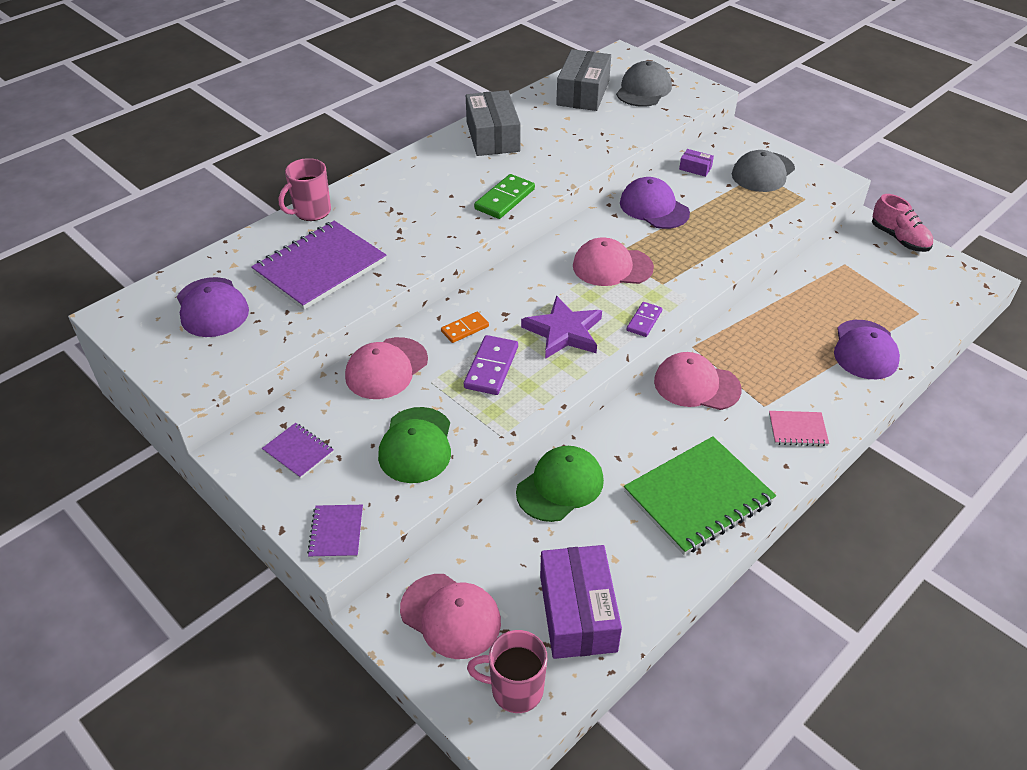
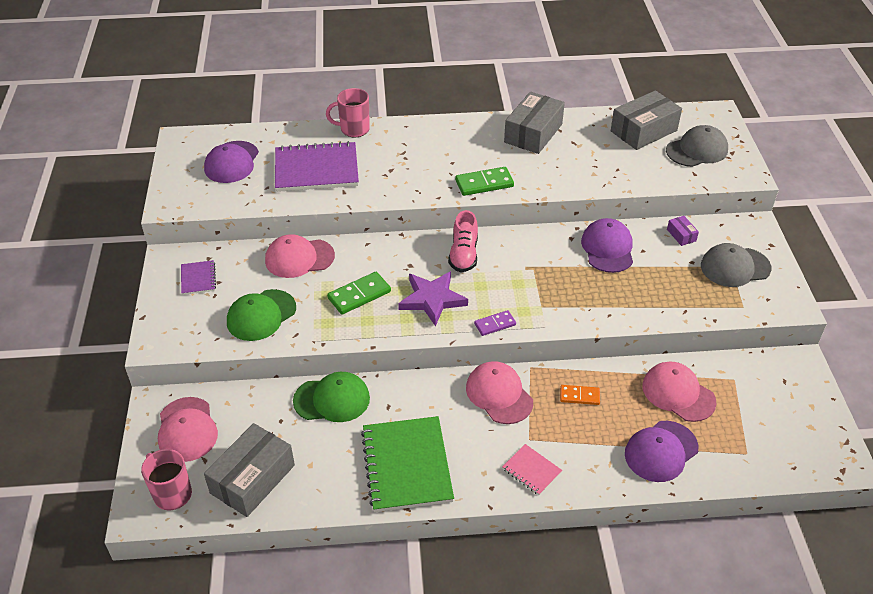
camera: 40 degrees right, 0 degrees up
(336, 532) = (165, 337): purple notebook -> none
(465, 329) = (373, 261): orange domino -> orange domino (579, 396)
(491, 367) = (359, 295): purple domino -> green domino
(578, 613) = (252, 479): purple box -> grey box
(612, 267) = (521, 274): pink cap -> pink cap (678, 393)
(698, 497) = (407, 465): green notebook -> green notebook turned 75 degrees clockwise
(899, 239) = (813, 388): pink shoe -> pink shoe (463, 254)

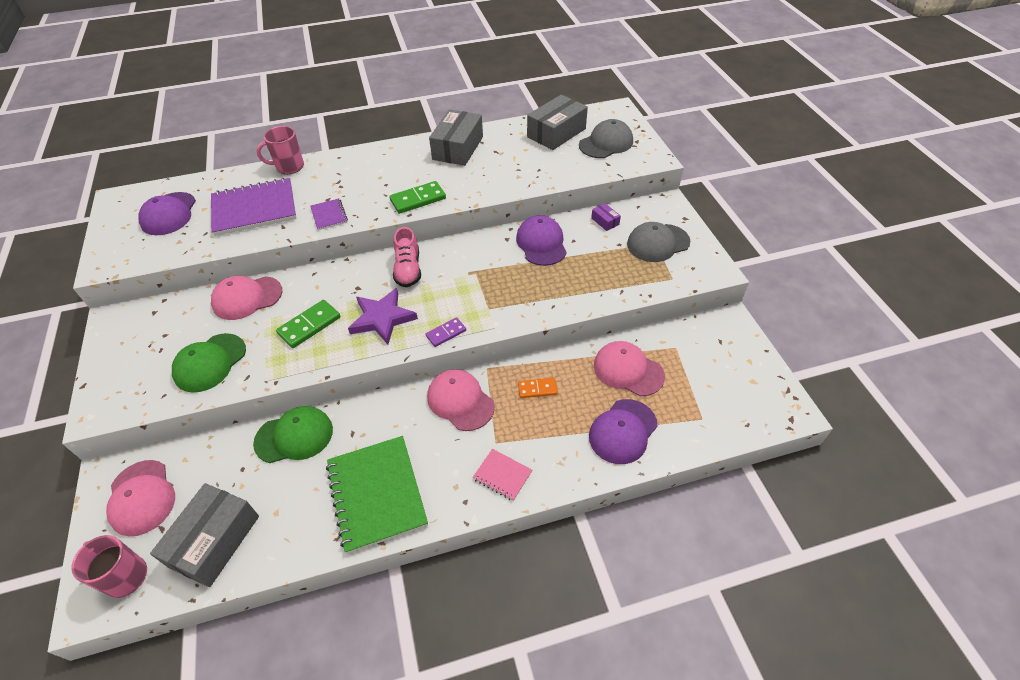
camera: 10 degrees left, 5 degrees up
(198, 278) = (143, 335): purple notebook -> purple notebook (329, 215)

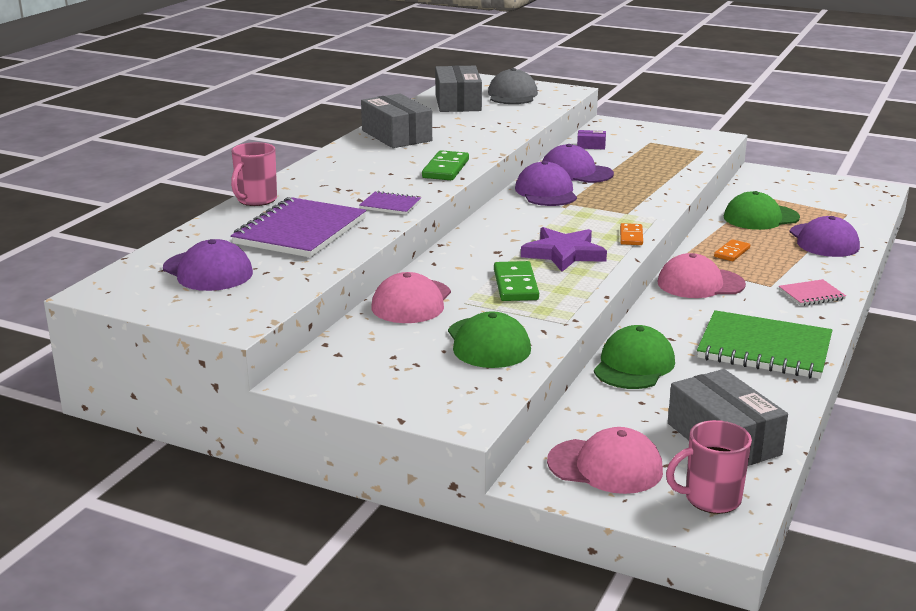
camera: 50 degrees left, 25 degrees down
(408, 269) = (511, 225): pink shoe -> none
(446, 333) = (631, 236): purple domino -> orange domino
(486, 251) = (546, 192): none -> purple cap
(628, 370) = (760, 217): pink cap -> green cap
(658, 243) = (652, 141): grey cap -> none

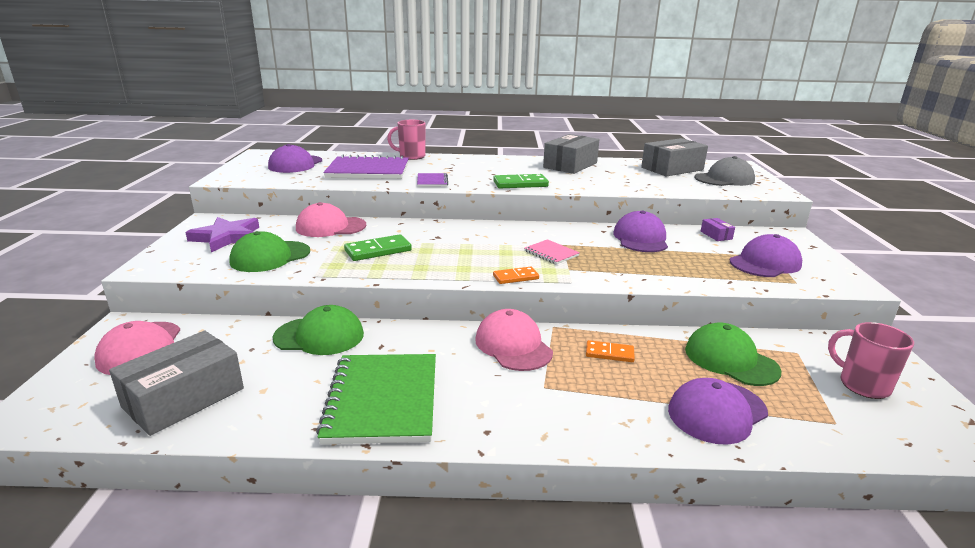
camera: 65 degrees right, 0 degrees up
(546, 192) = (578, 235): purple cap -> purple cap (765, 263)
(564, 253) = (452, 258): purple star -> purple star (227, 237)
(711, 499) = (74, 404): pink mug -> pink mug (862, 385)
(811, 294) = (543, 418): pink notebook -> pink notebook (551, 253)

